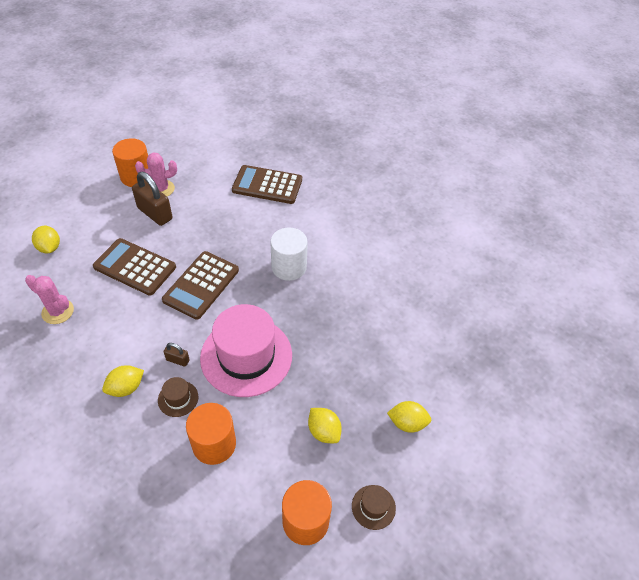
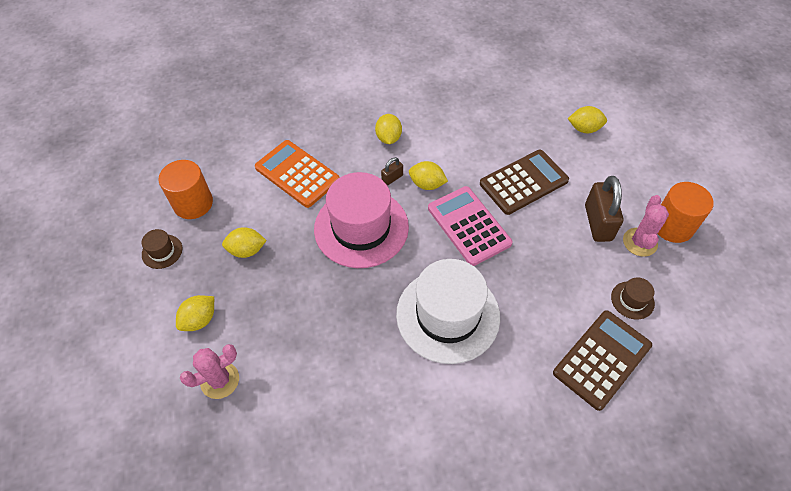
camera: 125 degrees right, 5 degrees up
(58, 311) = (498, 117): pink cactus -> pink cactus (220, 380)
(155, 213) = (598, 223): brown padlock -> brown padlock turned 75 degrees counterclockwise
(171, 331) = (427, 184): none -> yellow lemon
(178, 398) = (354, 166): brown hat -> brown hat (632, 300)
(201, 285) = (469, 226): brown calculator -> pink calculator
(214, 444) = (297, 174): orange cylinder -> orange calculator
(289, 267) = (448, 315): white cylinder -> white hat

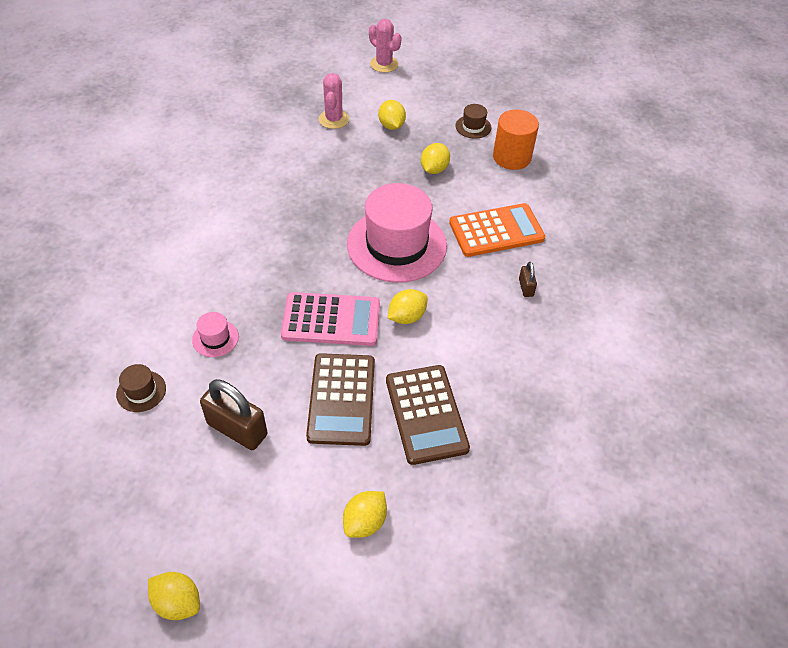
camera: 120 degrees right, 5 degrees down
(388, 138) = (493, 319): yellow lemon -> yellow lemon (177, 602)
(392, 178) = (436, 294): brown padlock -> brown padlock (526, 287)
(448, 315) = (261, 254): white hat -> none
(550, 287) = (215, 338): none -> pink hat
(602, 359) = (124, 328): brown calculator -> brown calculator (426, 414)
(640, 242) = (182, 449): pink cactus -> pink cactus (384, 64)
(672, 226) = (168, 499): orange cylinder -> none

